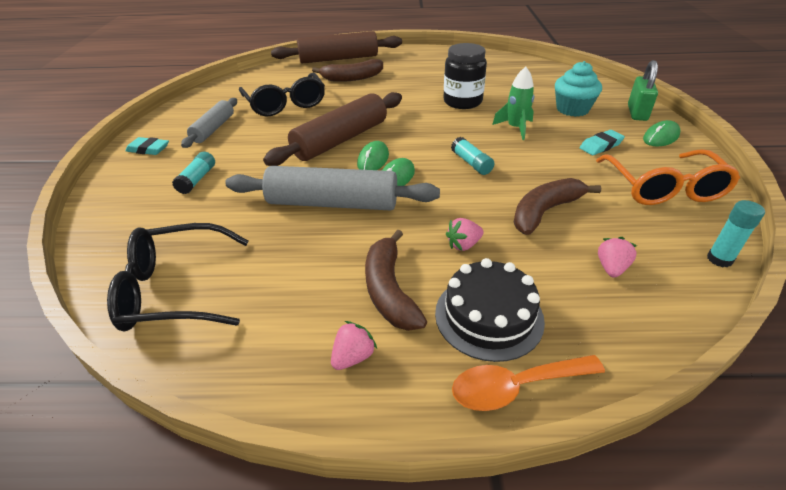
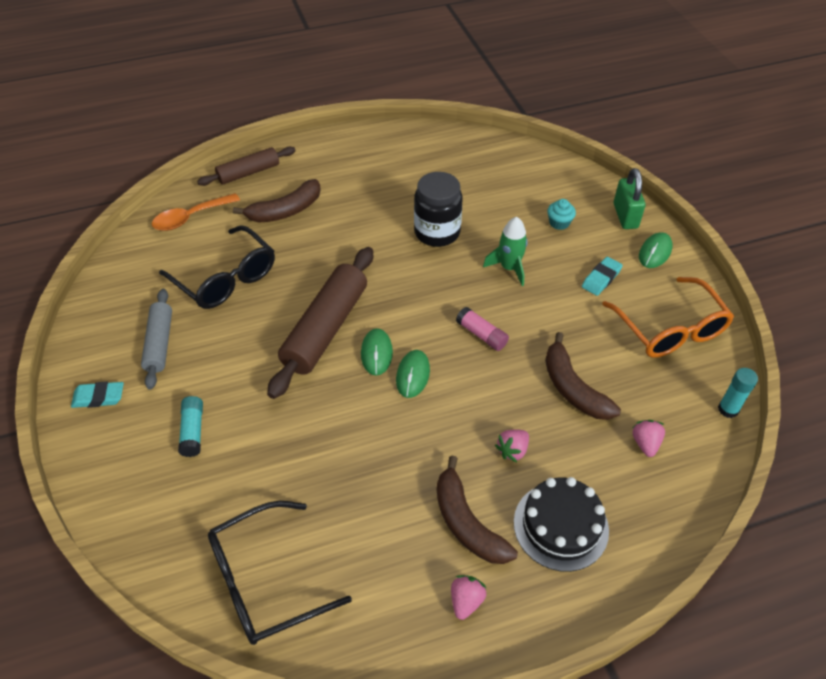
camera: 20 degrees left, 10 degrees up
(332, 203) = (363, 429): grey rolling pin -> none
(339, 59) = (248, 173): brown rolling pin -> brown rolling pin, size x0.60
(471, 163) = (481, 335): turquoise glue stick -> pink glue stick
(516, 386) = (602, 587): orange spoon -> orange spoon (190, 217)
(545, 212) = (572, 388): brown banana -> brown banana turned 60 degrees counterclockwise
(572, 109) = (559, 223): turquoise cupcake -> turquoise cupcake, size x0.56

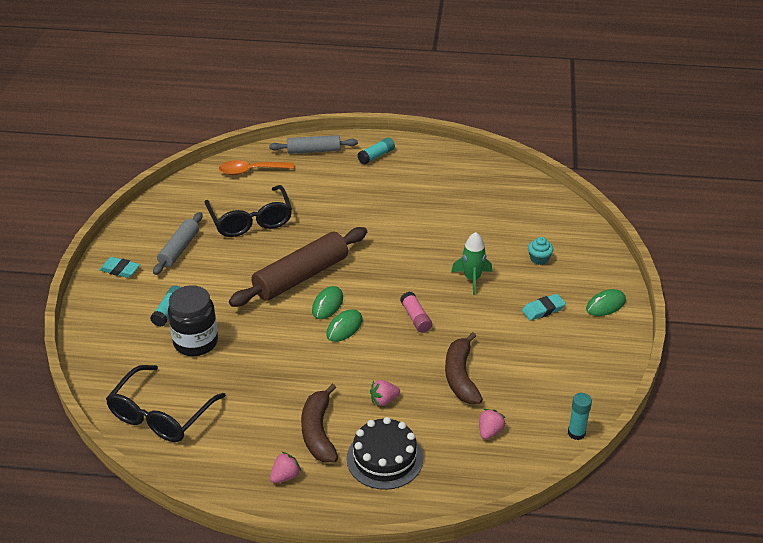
camera: 25 degrees right, 10 degrees down
(248, 173) = (314, 151): brown rolling pin -> grey rolling pin
(264, 582) = (160, 415): black glasses -> black glasses turned 60 degrees counterclockwise
(285, 211) = (324, 186): brown banana -> none
(321, 159) = (376, 156): none -> turquoise glue stick
(437, 232) = (432, 236): black jar -> black jar (196, 342)
(625, 216) = (601, 270): green padlock -> none
(670, 329) = (573, 364): orange glasses -> none

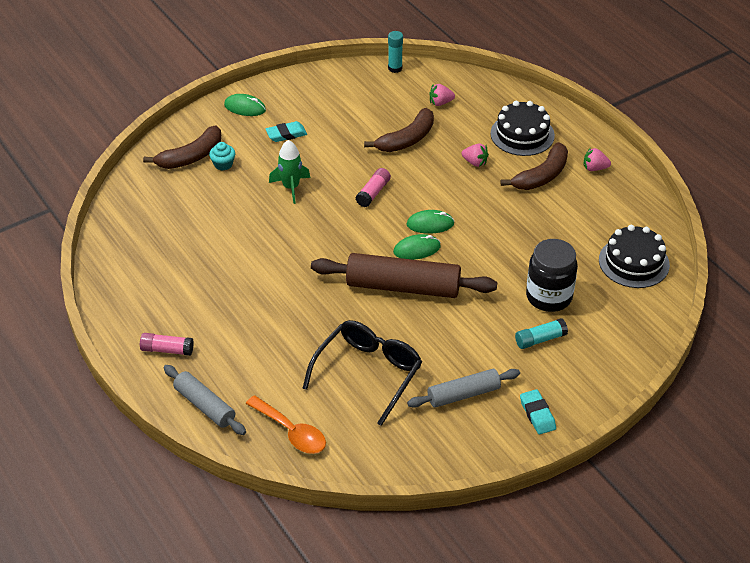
camera: 130 degrees left, 5 degrees up
(160, 415) = (634, 262): black glasses -> black cake
(376, 156) = (167, 350): turquoise glue stick -> pink glue stick
(543, 310) = (286, 134): turquoise eraser -> turquoise eraser turned 45 degrees counterclockwise
(566, 247) = (191, 157): none -> brown banana

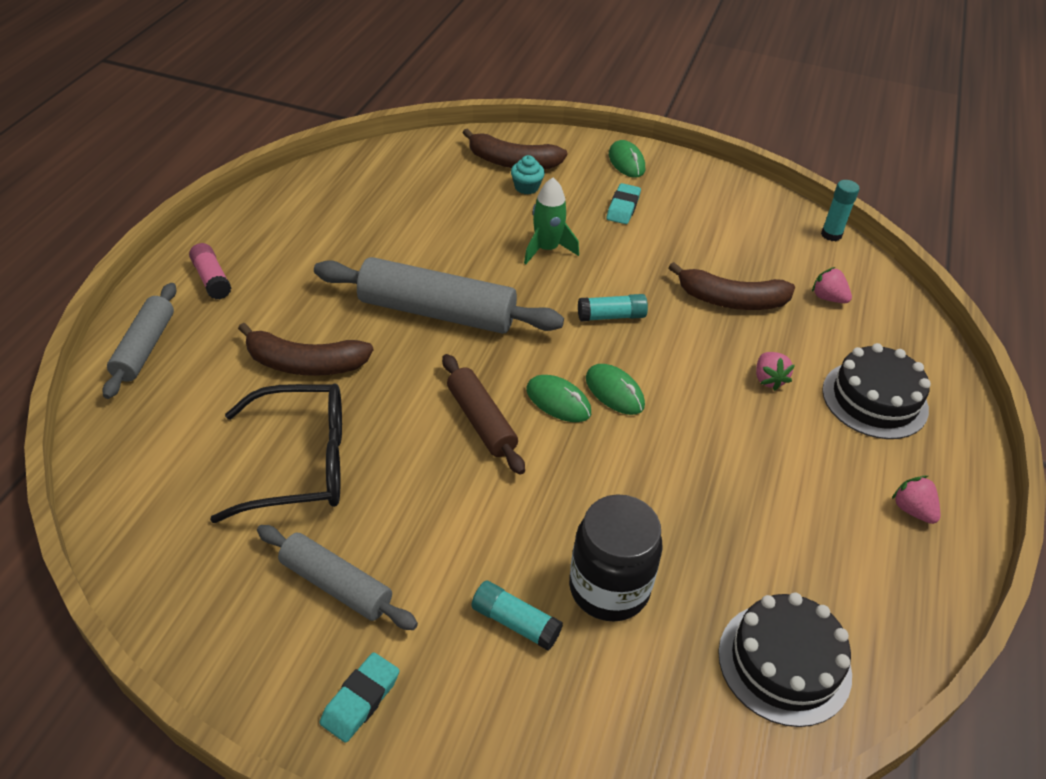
camera: 50 degrees right, 0 degrees up
(286, 134) = (623, 207): turquoise eraser -> turquoise eraser turned 75 degrees clockwise
(291, 432) = (149, 441): orange spoon -> none
(300, 262) = (437, 312): none -> grey rolling pin
(373, 193) = (611, 316): pink glue stick -> turquoise glue stick
(403, 287) = (481, 421): brown rolling pin -> brown rolling pin, size x0.60
(541, 176) = (826, 458): brown banana -> brown banana (305, 364)

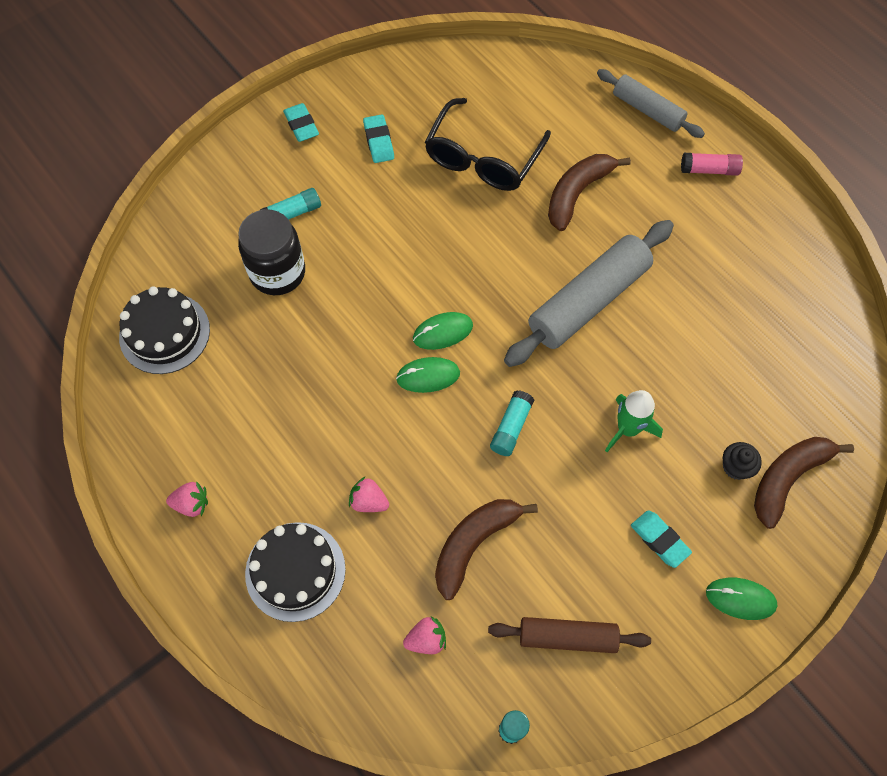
camera: 125 degrees right, 20 degrees up
(336, 585) = (378, 141): grey rolling pin -> turquoise eraser
(481, 421) = (455, 273): brown rolling pin -> brown rolling pin (567, 637)
(526, 187) = (736, 467): turquoise cupcake -> black cupcake

